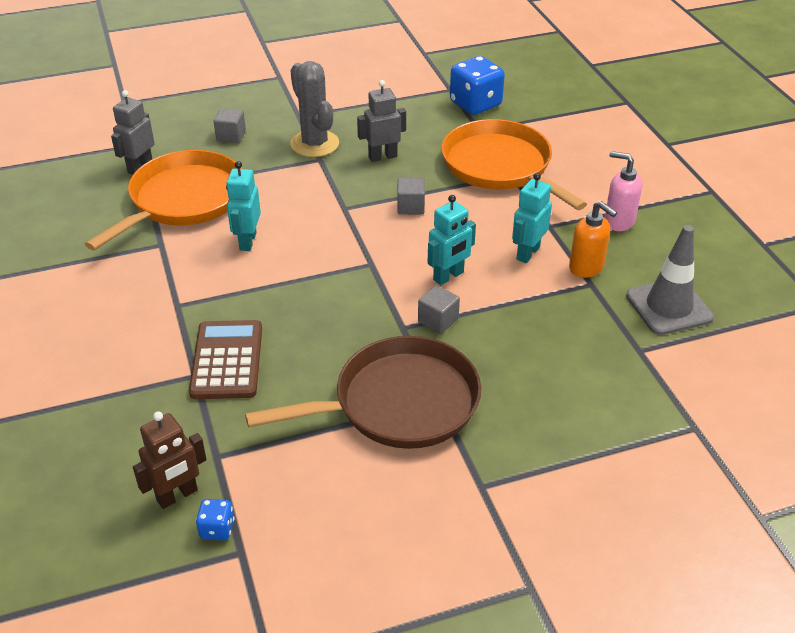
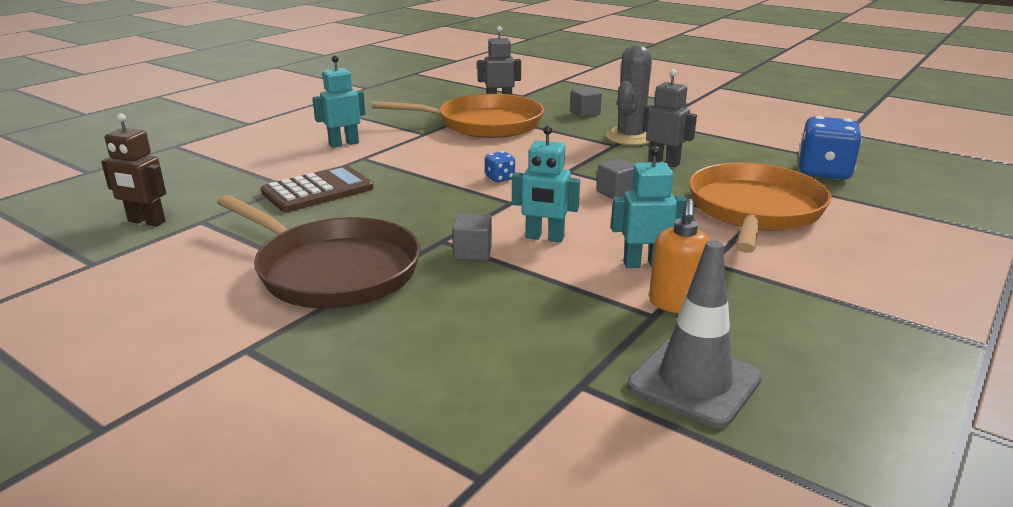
camera: 55 degrees right, 15 degrees down
(217, 529) = (115, 246): blue dice -> blue dice (500, 178)
(247, 241) = (469, 154): turquoise robot -> turquoise robot (344, 144)
(618, 221) = (794, 298): pink soap dispenser -> none

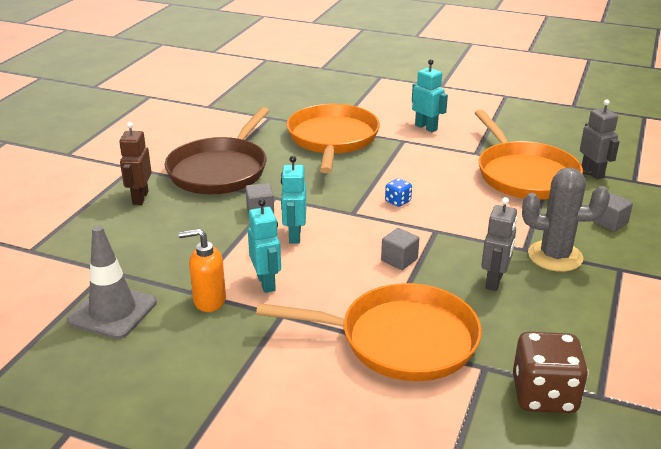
camera: 75 degrees right, 5 degrees up
(146, 222) = (261, 103): brown robot -> brown robot (140, 198)
(318, 191) = (332, 139): brown calculator -> orange pan
(824, 172) = (544, 395): blue dice -> brown dice

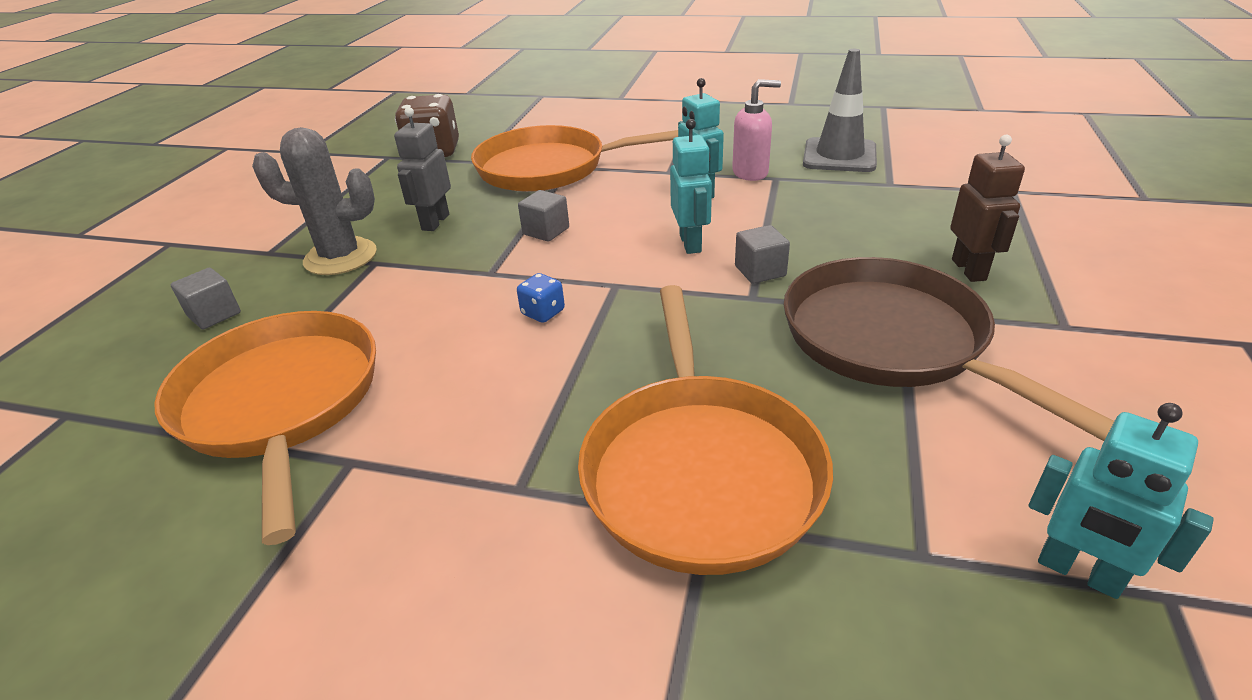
camera: 175 degrees right, 5 degrees up
(209, 301) = (750, 173): orange soap dispenser -> pink soap dispenser
(220, 170) = (891, 340): brown pan -> brown pan turned 45 degrees counterclockwise
(426, 127) = (446, 561): turquoise robot -> turquoise robot (1078, 573)
(592, 173) = (131, 426): grey robot -> none

